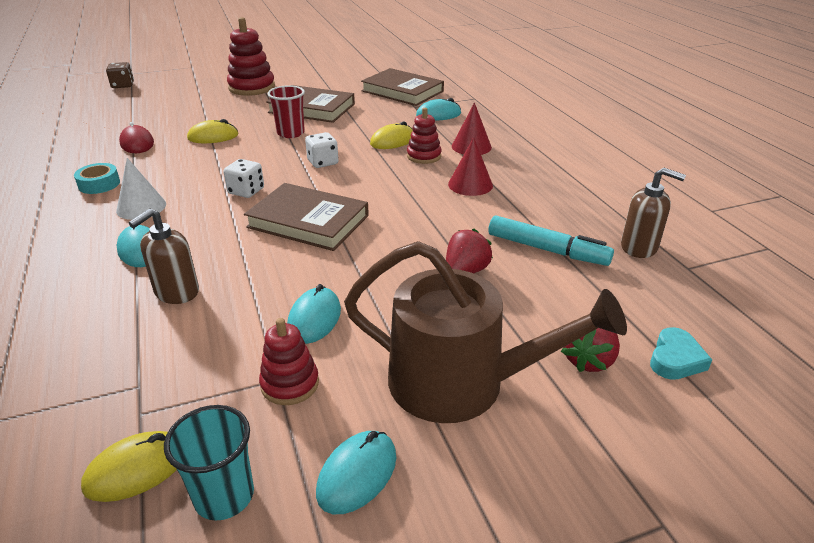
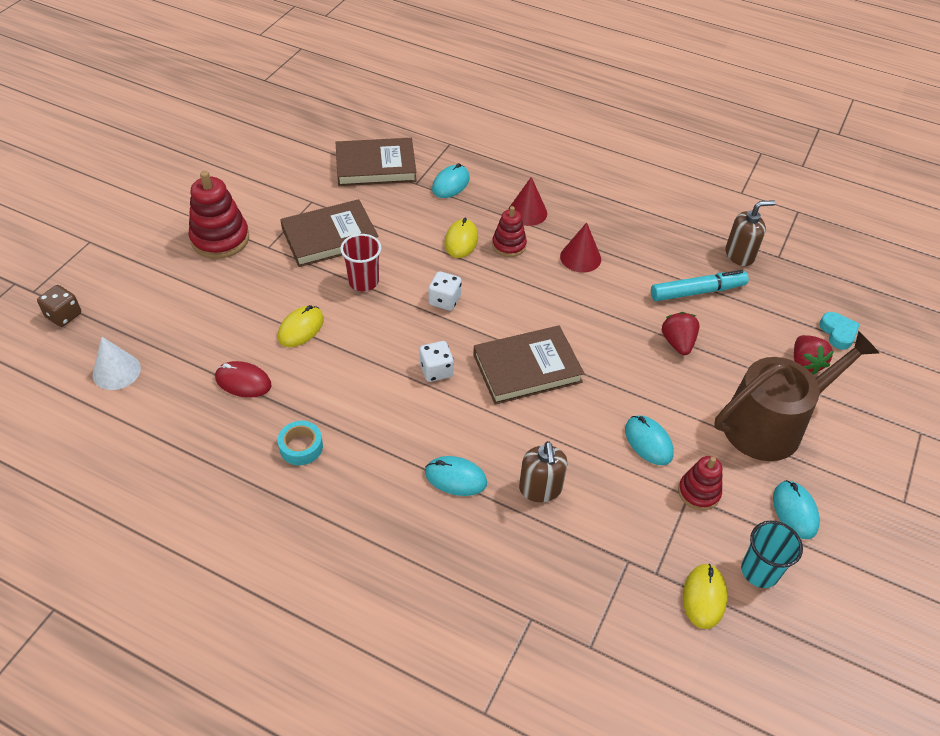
camera: 45 degrees left, 15 degrees up
(141, 207) = (383, 443): white cone -> white cone (116, 371)

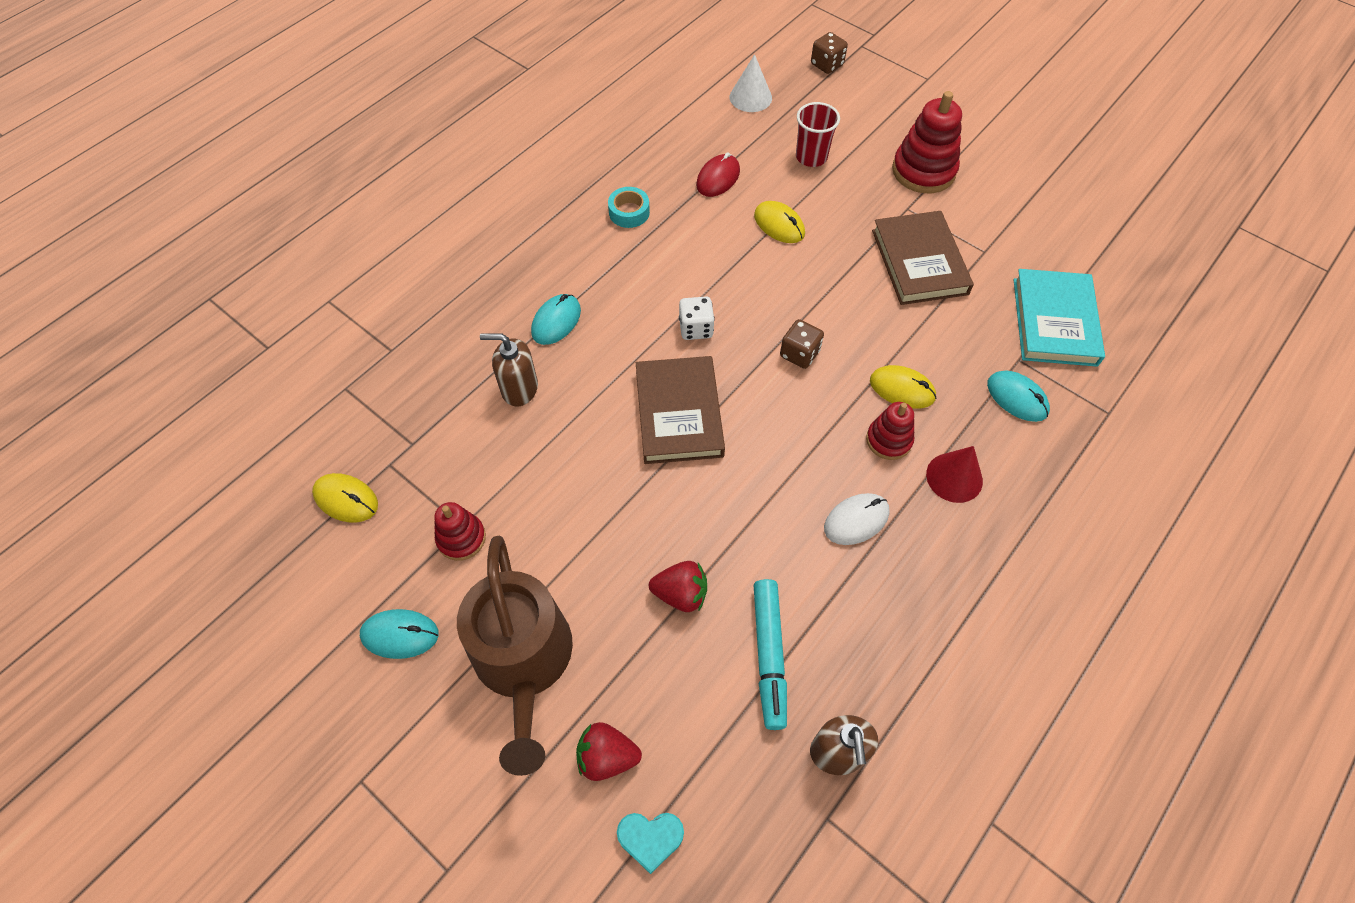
camera: 105 degrees right, 10 degrees up
(363, 281) = (841, 283): red cup -> red cup (811, 157)
(376, 166) = (1054, 321): brown book -> turquoise book
(444, 300) = (799, 354): white dice -> brown dice
(580, 257) = (856, 520): red cone -> white mouse
(648, 442) = (542, 508): turquoise mouse -> none
(759, 571) = (348, 564): turquoise cup -> none

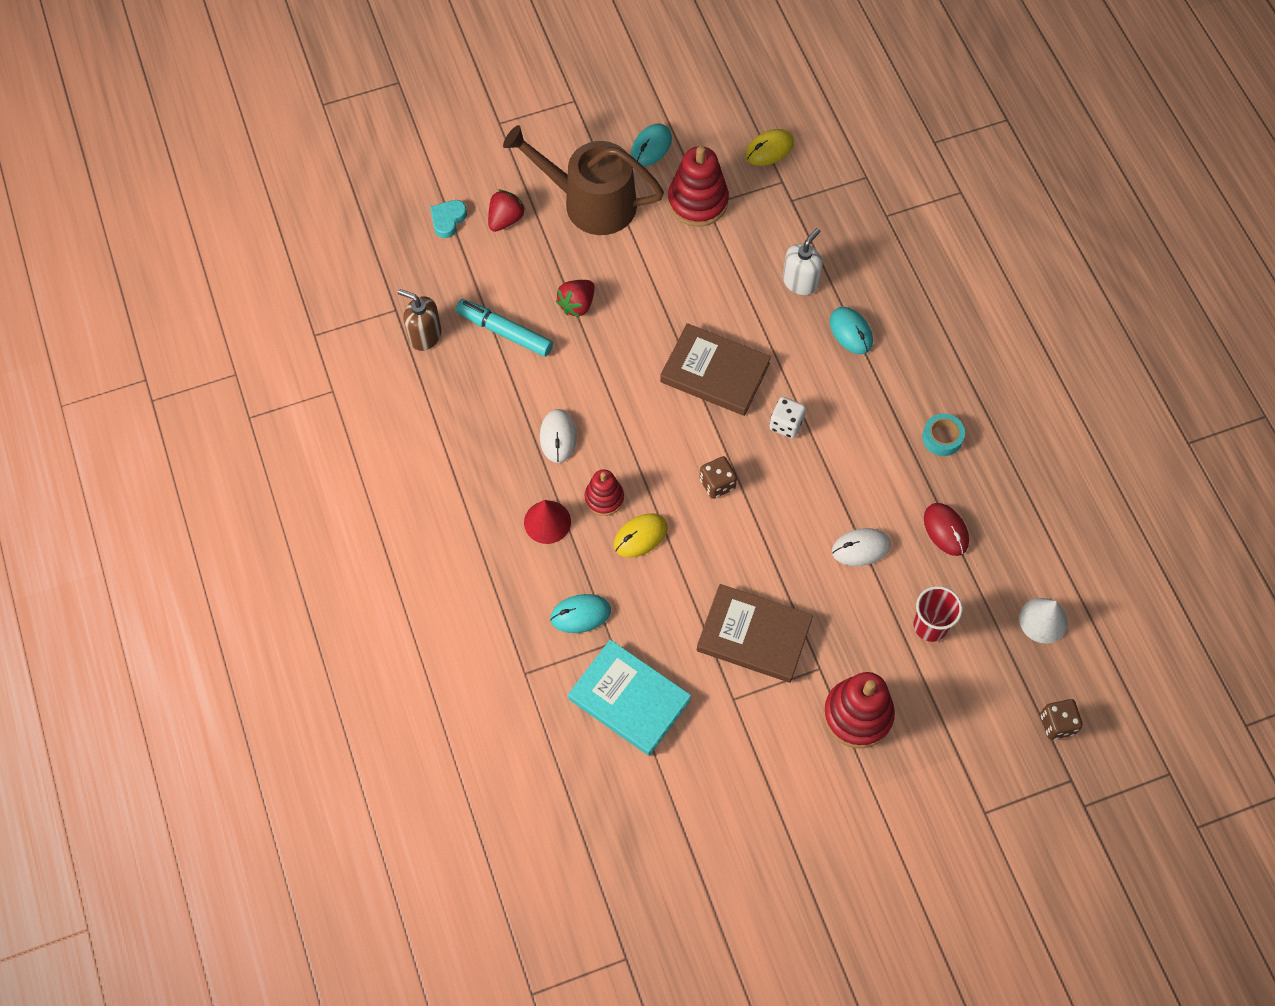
camera: 120 degrees right, 5 degrees up
(461, 538) = (698, 201): red stacking toy -> red stacking toy, size x1.67
(519, 388) = (800, 281): brown soap dispenser -> white soap dispenser
(779, 224) = (861, 548): yellow mouse -> white mouse

